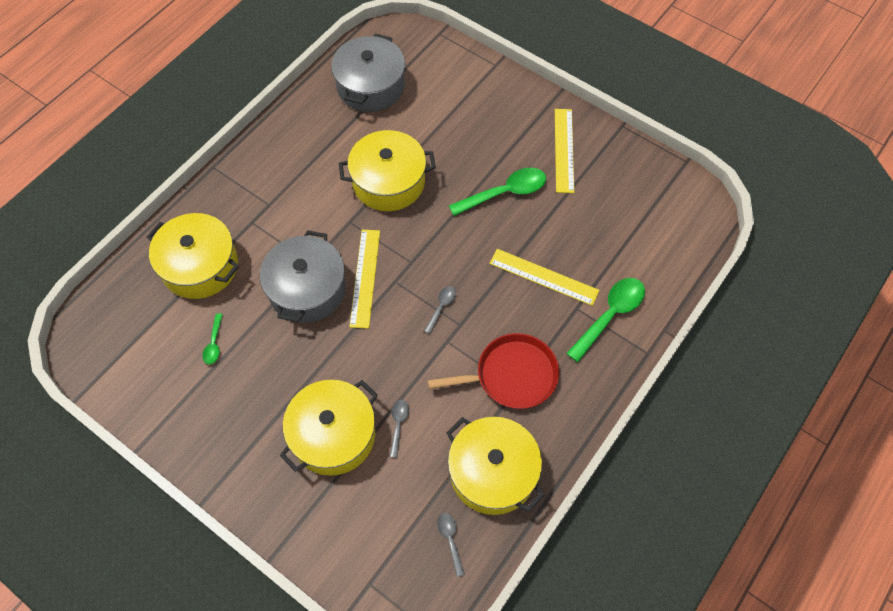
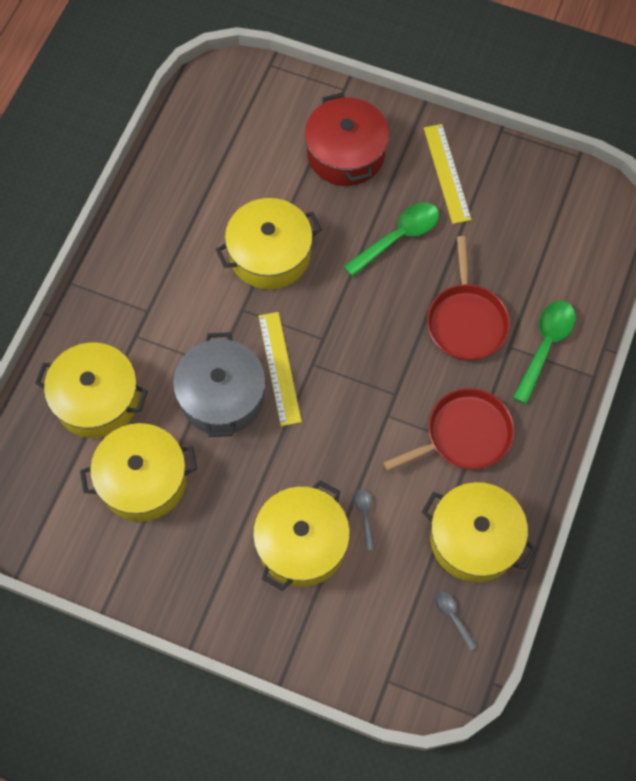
camera: 15 degrees left, 5 degrees up
(214, 344) = (143, 480): green spoon -> yellow pot
(370, 86) = (213, 146): grey pot -> none
(441, 307) = (370, 380): grey spoon -> none
(481, 115) = (346, 153): none -> red pot
(544, 277) = (466, 321): yellow ruler -> red pan

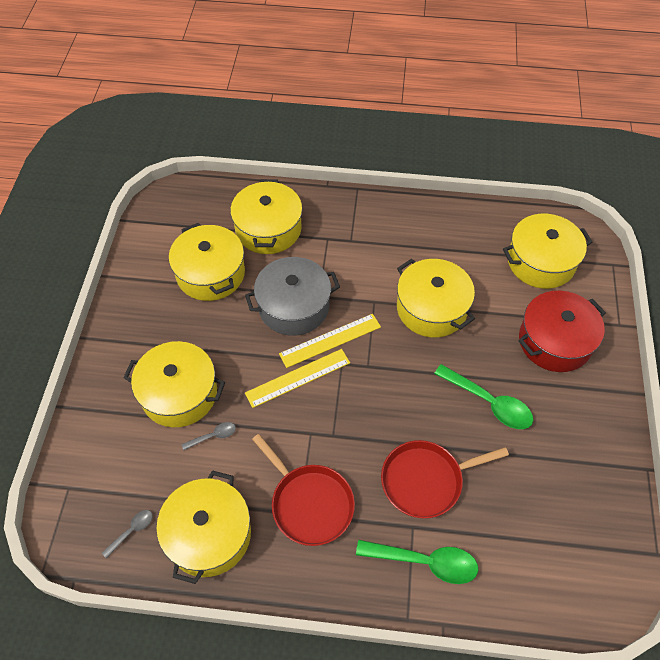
camera: 75 degrees right, 10 degrees down
(244, 129) = (541, 262): none -> yellow pot
(446, 173) = (575, 429): yellow ruler -> yellow ruler (298, 377)

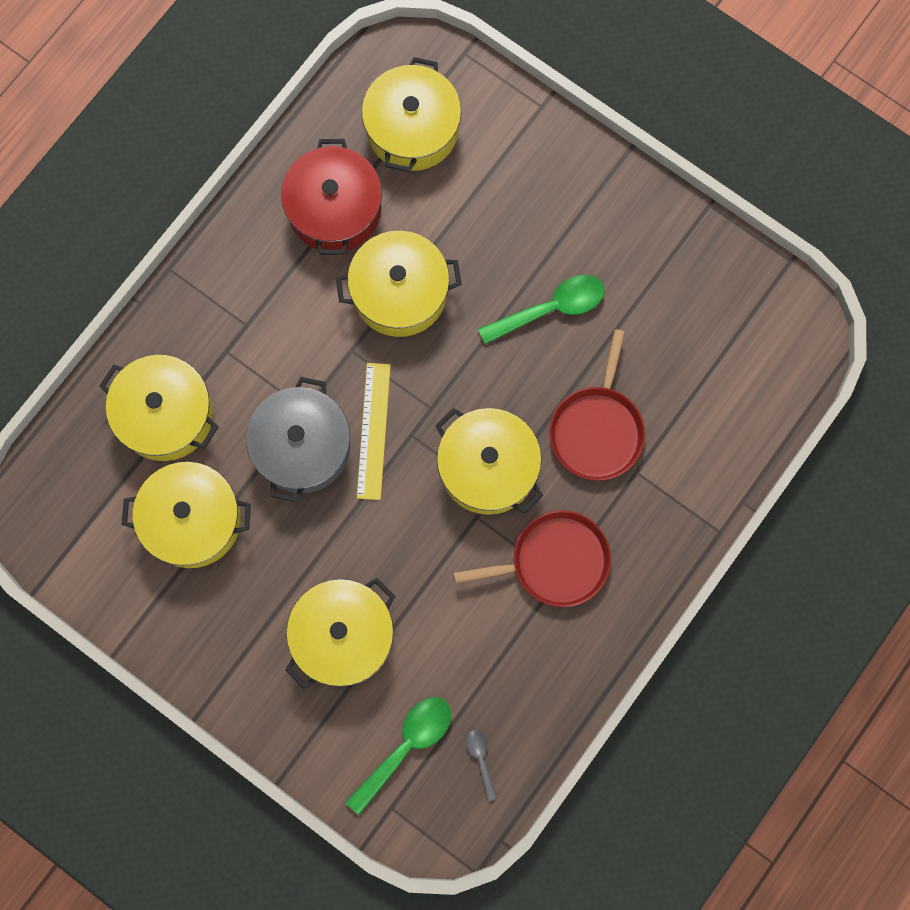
camera: 60 degrees left, 20 degrees up
(209, 534) = (529, 681): yellow pot -> yellow pot (488, 467)
(213, 436) = (419, 623): grey spoon -> none
(298, 377) = (400, 493): yellow ruler -> none
(425, 562) = (677, 482): green spoon -> green spoon (406, 746)
(554, 341) = (521, 189): red pot -> red pot (334, 209)

